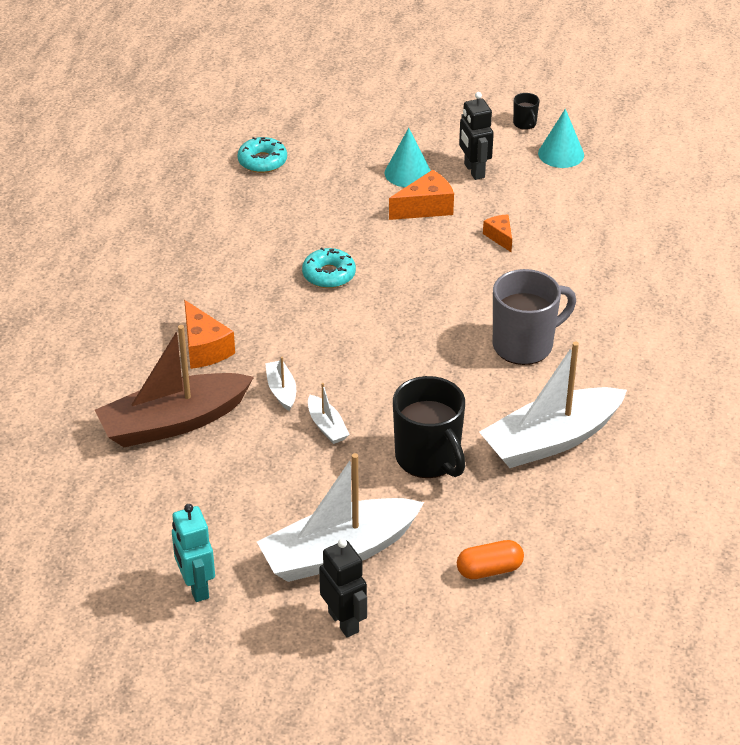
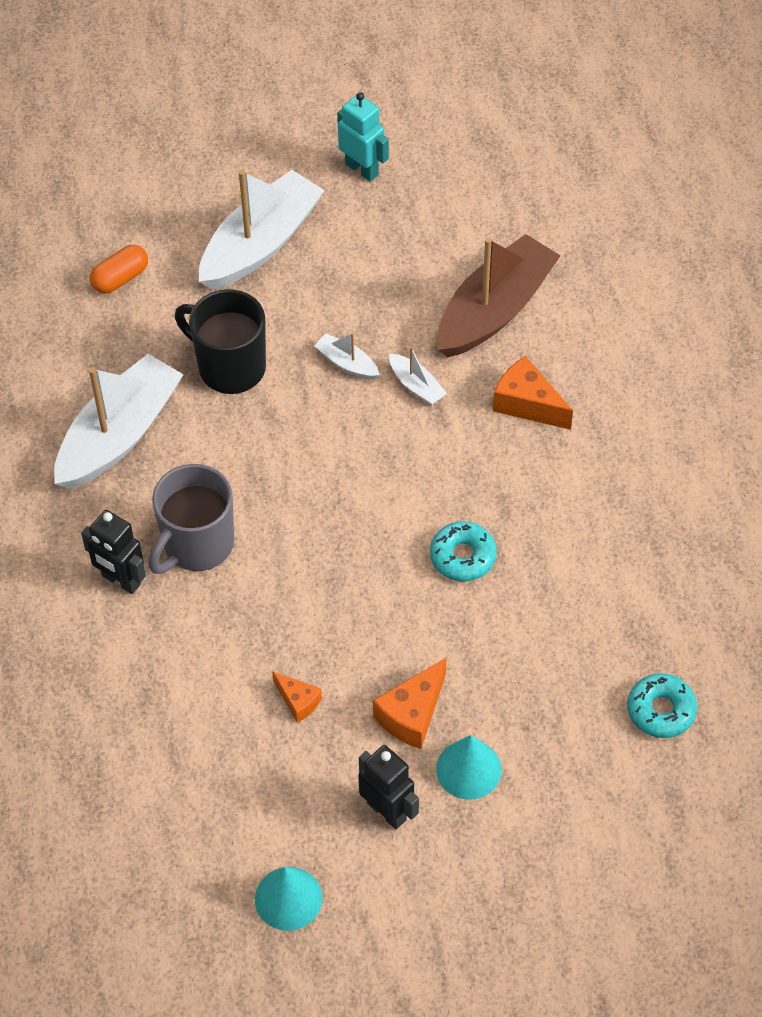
camera: 155 degrees right, 15 degrees up
(344, 622) = (221, 187): black robot -> black robot (120, 580)
(525, 124) = (364, 944): black mug -> none

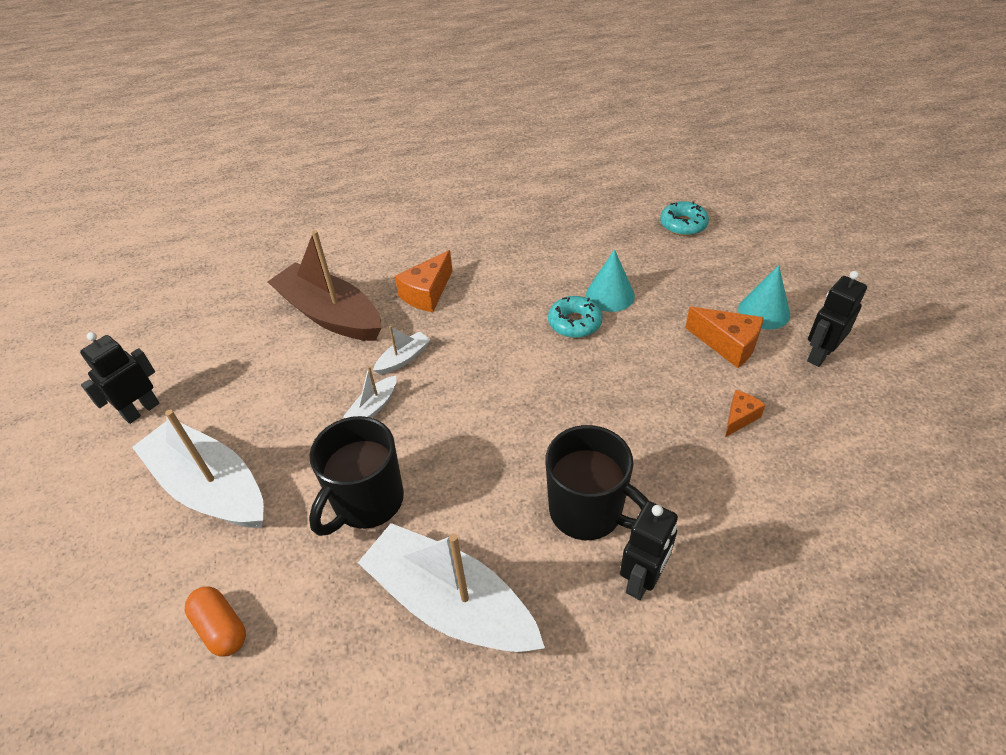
camera: 90 degrees left, 10 degrees down
(196, 545) = (588, 512): grey mug -> black mug
(288, 898) = (928, 411): turquoise cone -> turquoise cone (610, 295)
(362, 169) = (141, 410): turquoise robot -> black robot

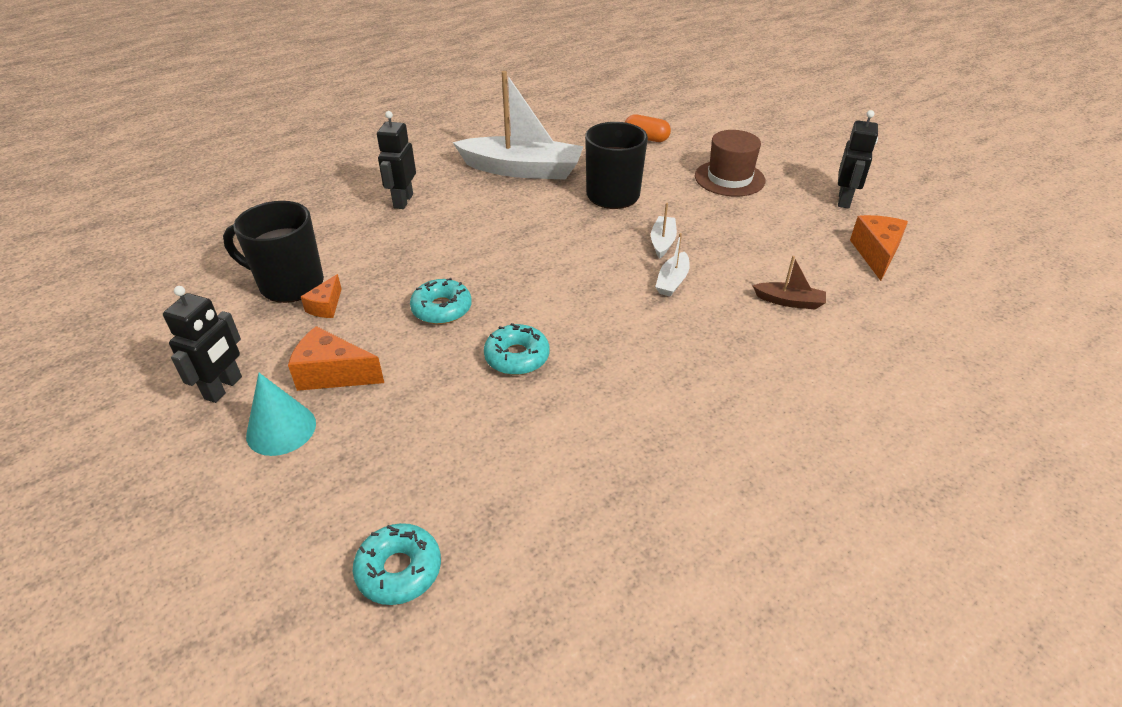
camera: 155 degrees right, 5 degrees down
(210, 487) = (729, 178): white boat -> brown hat
(330, 315) = (789, 301): brown boat -> brown boat, size x0.43
(427, 293) = (710, 349): orange cheese -> orange cheese (876, 254)
(588, 512) = (450, 222): black mug -> black mug (289, 284)
(610, 295) = (486, 403): turquoise cone -> none
(625, 384) = (442, 309): none -> turquoise donut

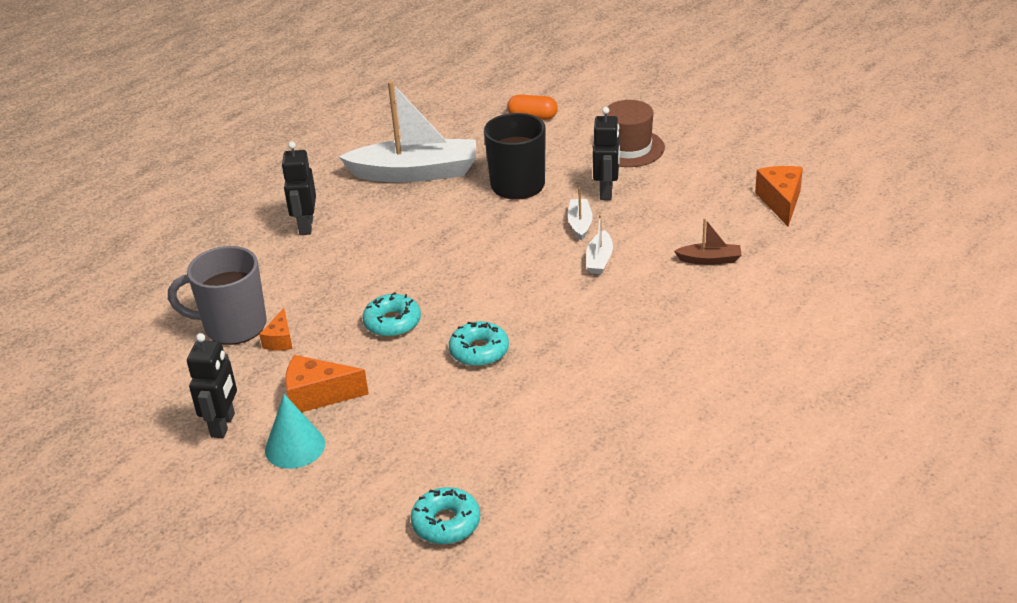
camera: 10 degrees left, 5 degrees down
(289, 284) = (233, 326): black mug -> grey mug
(844, 200) = (744, 153): black robot -> black robot (607, 192)

